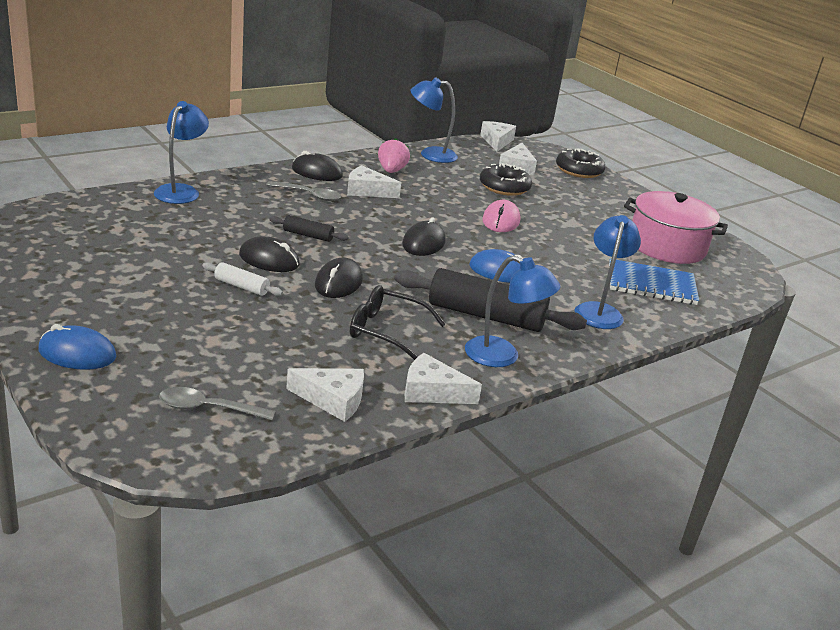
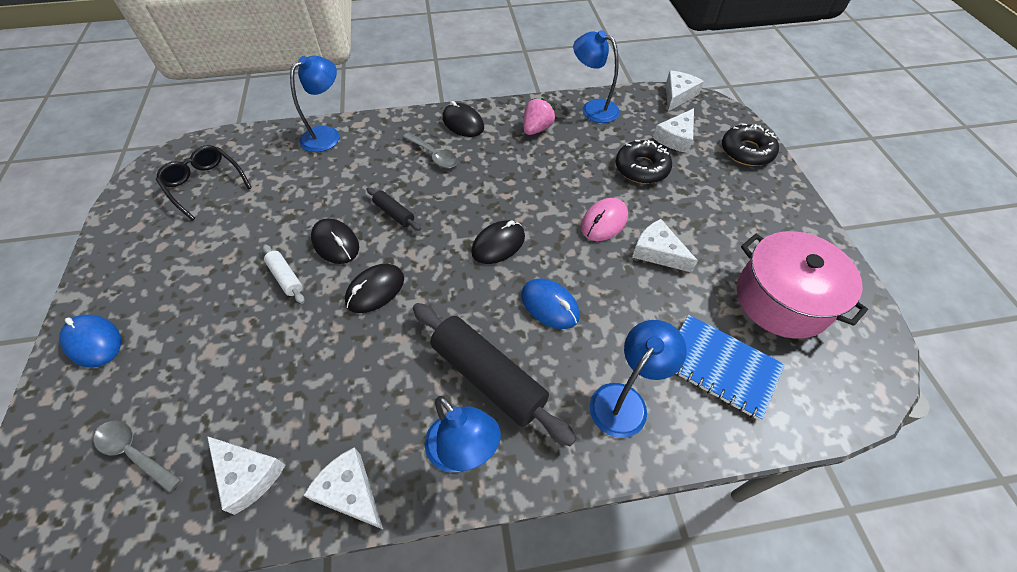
camera: 30 degrees right, 25 degrees up
(367, 191) = (493, 156): white cheese -> white cheese (658, 252)
(387, 331) = (371, 378): black glasses -> black glasses (205, 185)

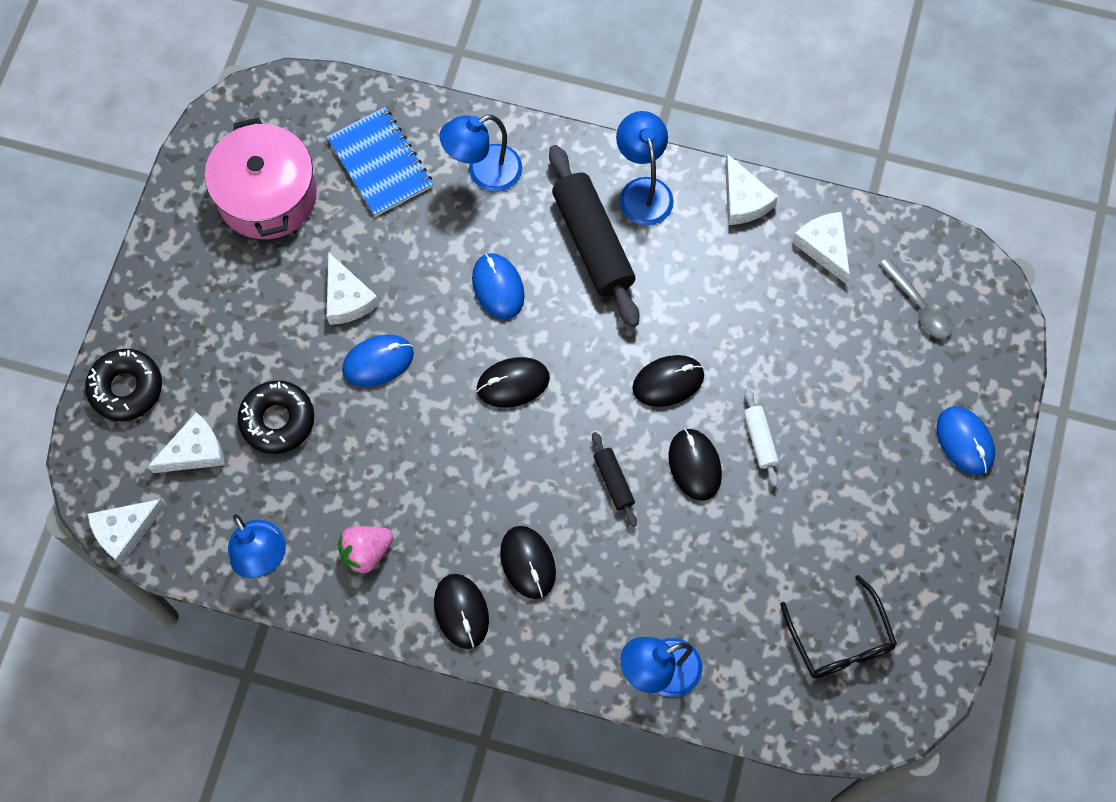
camera: 155 degrees left, 15 degrees up
(434, 155) = (528, 563): grey spoon -> black mouse
(604, 222) = (378, 361): pink mouse -> blue mouse

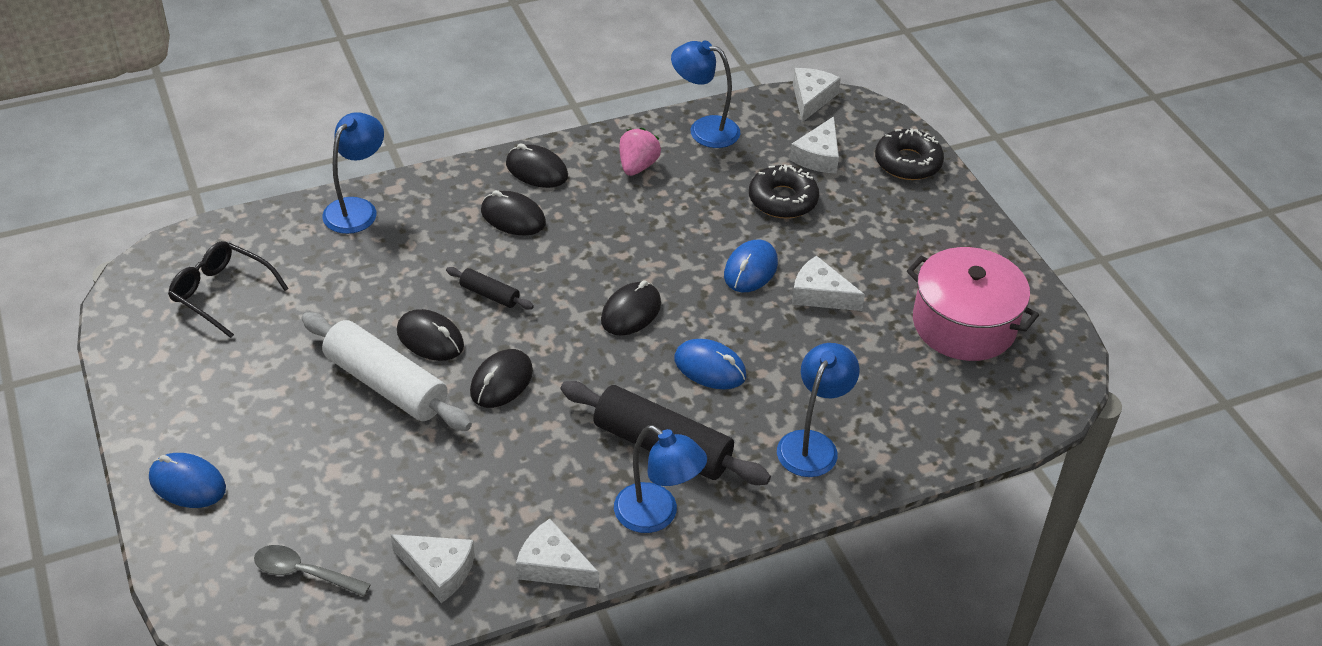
camera: 140 degrees right, 25 degrees down
(380, 163) = (905, 399): blue notebook -> none
(759, 440) = (386, 384): white rolling pin -> white rolling pin, size x2.11

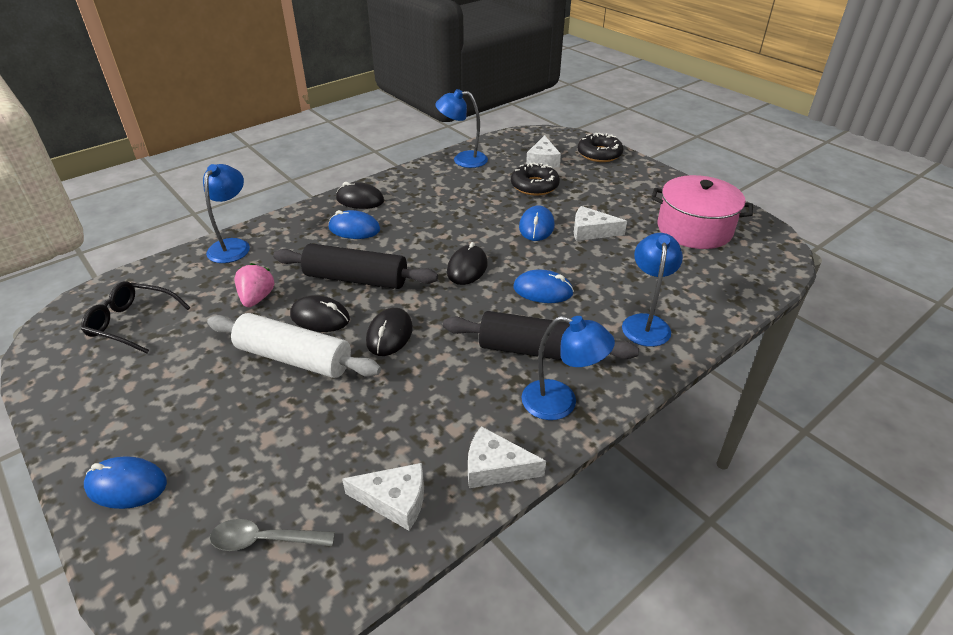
camera: 15 degrees left, 5 degrees down
(489, 294) = (356, 279): black rolling pin -> black rolling pin, size x2.11
(513, 217) = (354, 229): black mouse -> blue mouse
(637, 166) = (429, 185): pink strawberry -> pink strawberry (257, 298)
(811, 98) = (521, 134): white cheese -> none

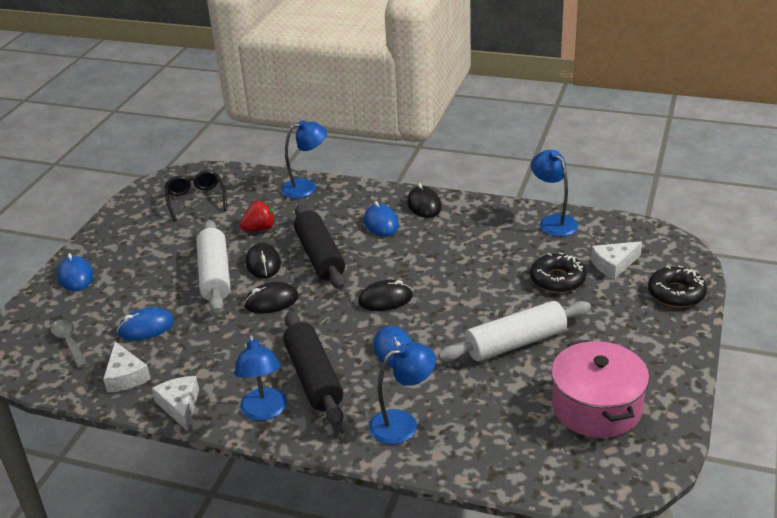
camera: 60 degrees right, 5 degrees down
(257, 298) = (260, 228): pink strawberry -> red strawberry
(536, 227) = (487, 309): blue mouse -> blue mouse (146, 327)
(591, 231) = (515, 343): white cheese -> white rolling pin

